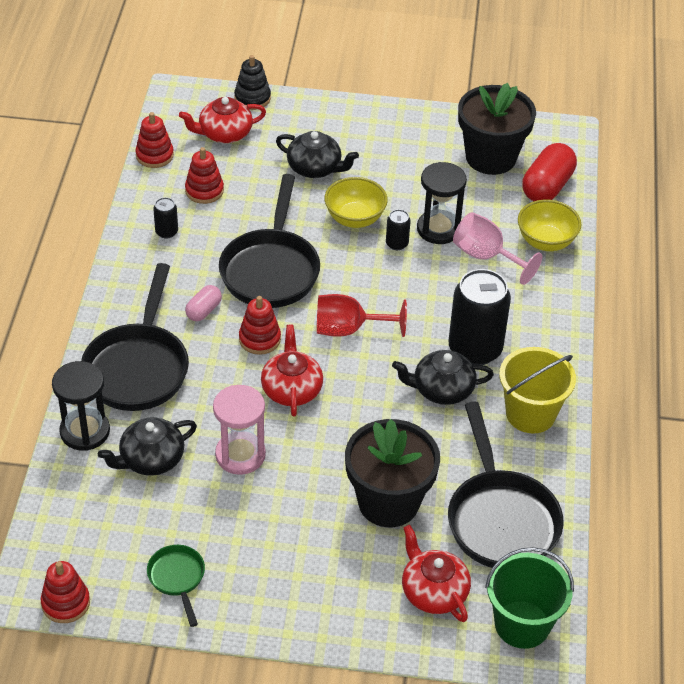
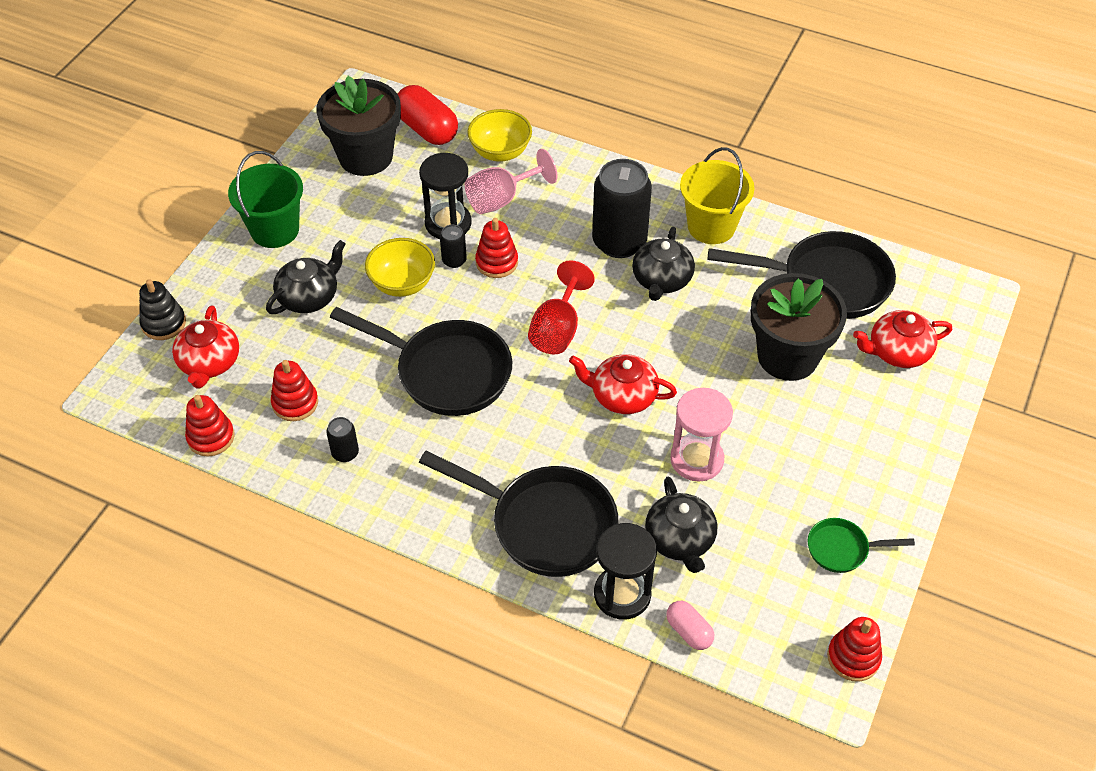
camera: 70 degrees left, 5 degrees up
(204, 310) = (483, 445): pink capsule -> pink capsule (689, 631)
(259, 339) = (543, 406): red stacking toy -> red stacking toy (496, 262)
(522, 624) = (944, 301): green bucket -> green bucket (275, 230)

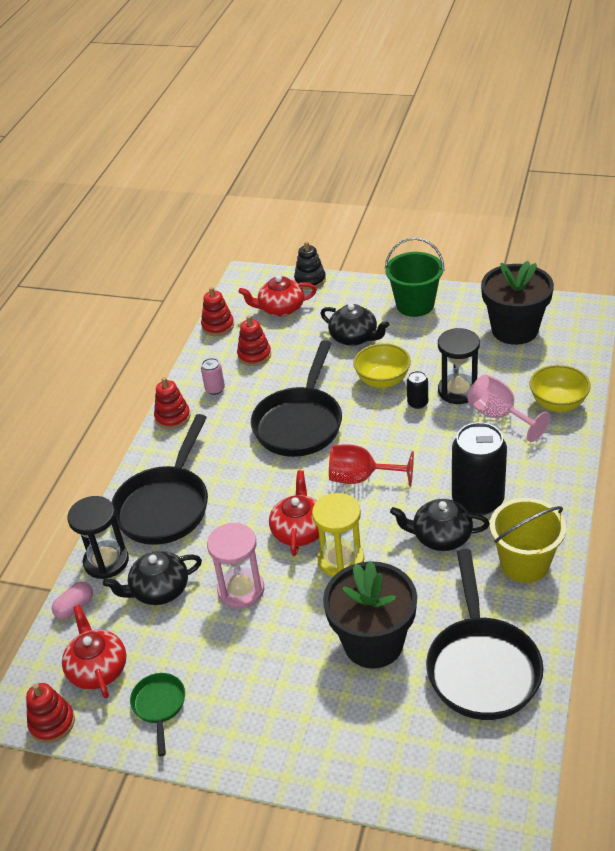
camera: 85 degrees right, 10 degrees down
(345, 453) = (215, 389): black can -> pink can
(427, 129) = (564, 355): red capsule -> none
(496, 262) = (424, 427): red stacking toy -> red stacking toy (172, 417)
(674, 365) = (341, 560): none -> yellow hourglass
(897, 352) = (404, 737): red teapot -> red teapot (97, 669)

